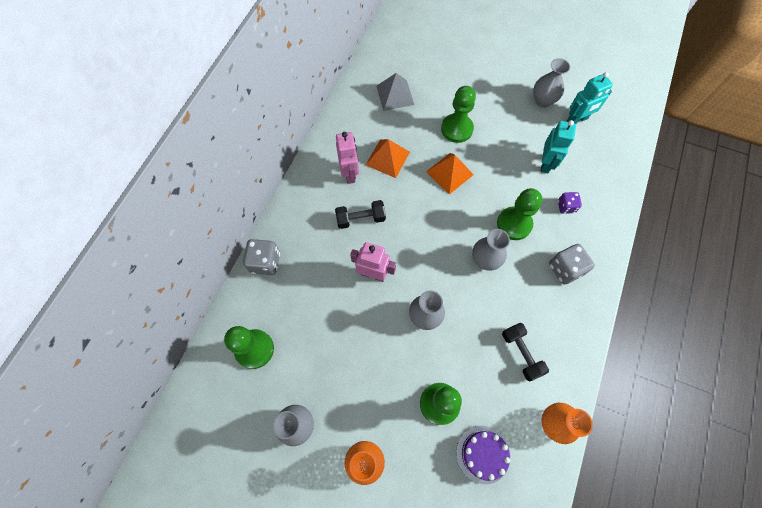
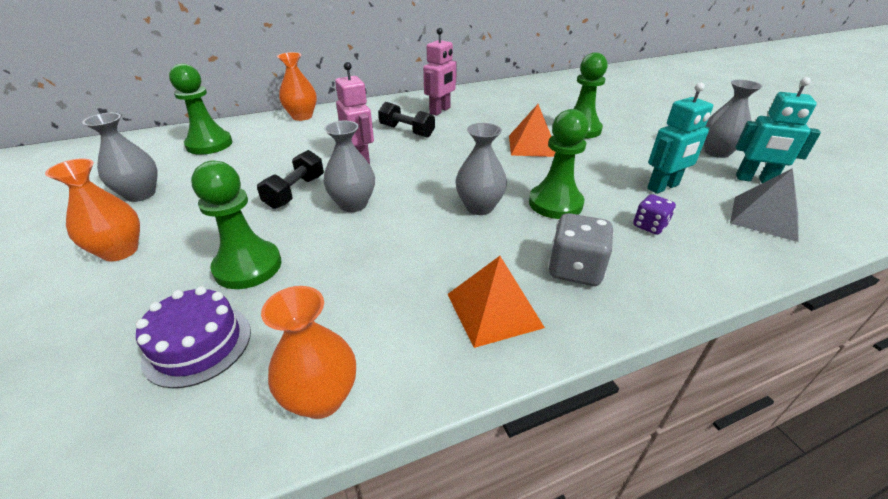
camera: 45 degrees right, 30 degrees down
(265, 262) = (302, 116): grey dice -> orange vase
(387, 158) = (485, 117): orange pyramid -> orange pyramid (494, 310)
(395, 95) = (546, 96): grey pyramid -> grey pyramid (764, 218)
(521, 353) = (399, 297): black dumbbell -> black dumbbell (295, 192)

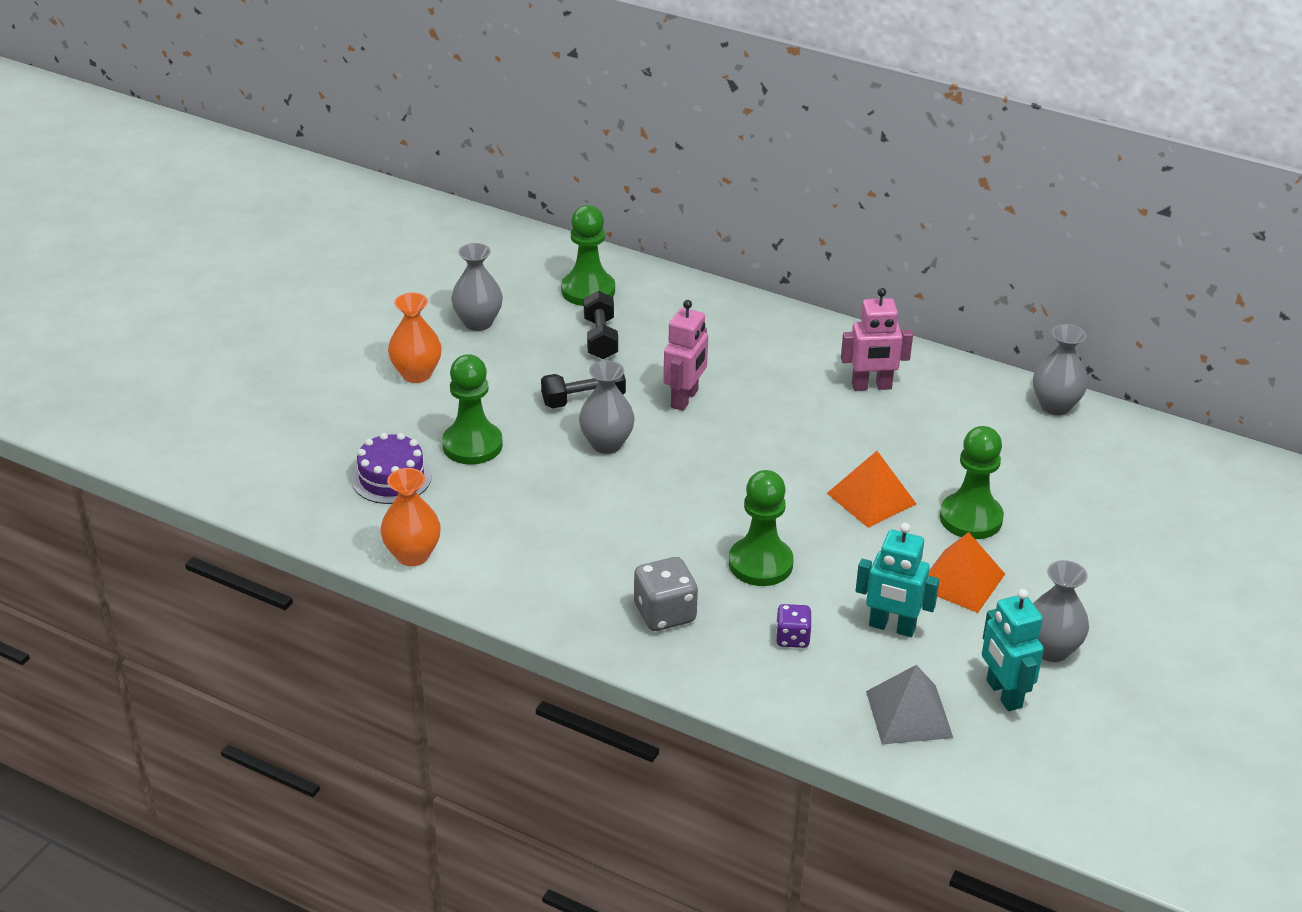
camera: 50 degrees right, 0 degrees up
(302, 116) = (717, 301): orange vase -> none
(407, 131) = (784, 393): black dumbbell -> black dumbbell (600, 338)
(479, 207) = (694, 519): grey vase -> grey vase (1055, 406)
(494, 310) = (566, 590): orange pyramid -> orange pyramid (961, 580)

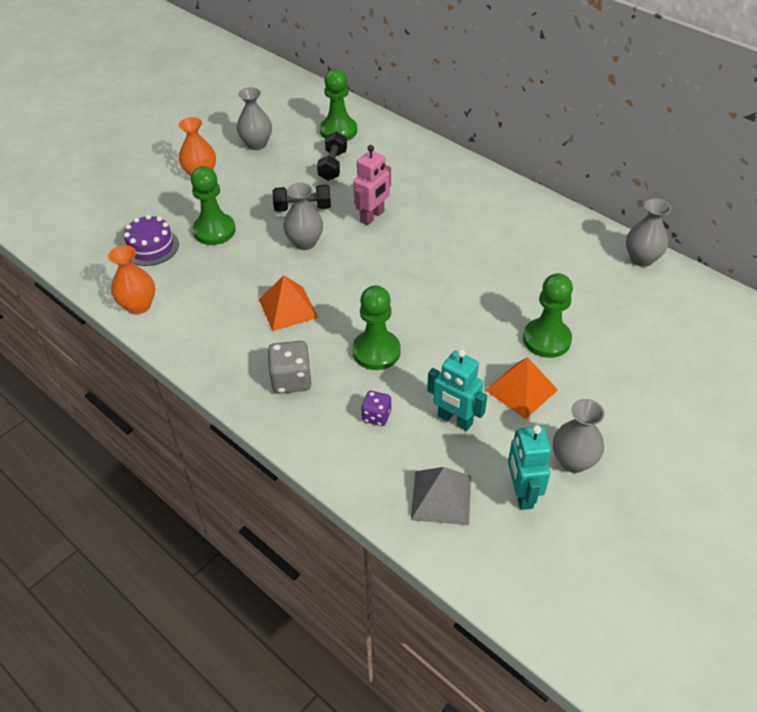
camera: 15 degrees right, 10 degrees up
(871, 386) = (508, 225): pink robot -> none
(871, 498) = (477, 312): orange pyramid -> orange pyramid (288, 308)

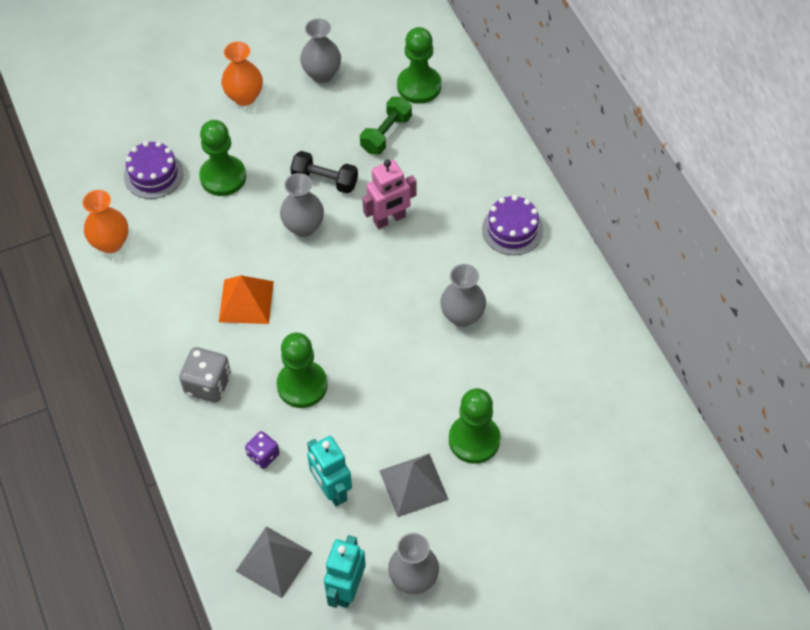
camera: 25 degrees right, 10 degrees up
(332, 165) = (386, 134): black dumbbell -> green dumbbell
(472, 194) = (512, 229): none -> purple cake
(521, 390) = (413, 485): orange pyramid -> grey pyramid
(641, 259) = (639, 384): grey vase -> grey vase (462, 316)

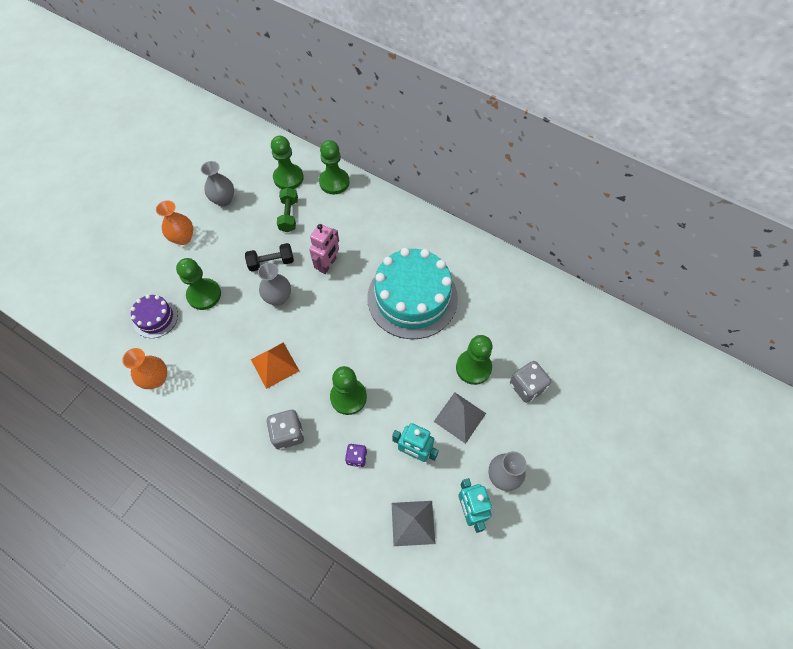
camera: 35 degrees left, 5 degrees up
(462, 316) = (412, 298): grey vase -> turquoise cake
(472, 121) = (334, 182): none -> green pawn
(512, 229) = (403, 232): purple cake -> none
(522, 500) = (527, 387): none -> grey dice

